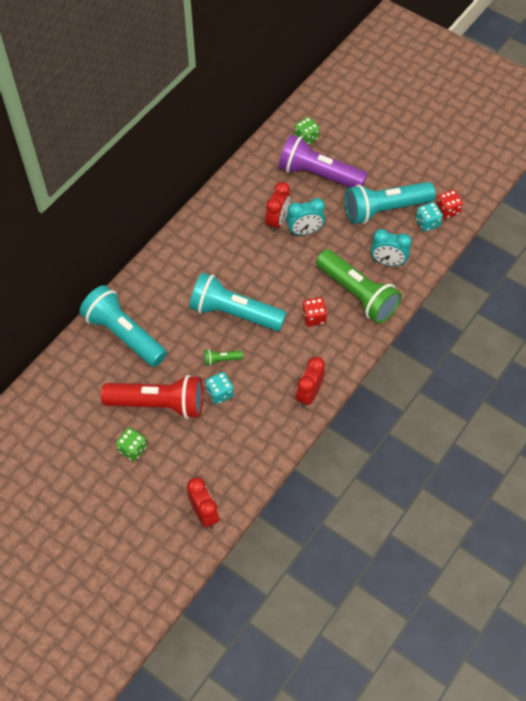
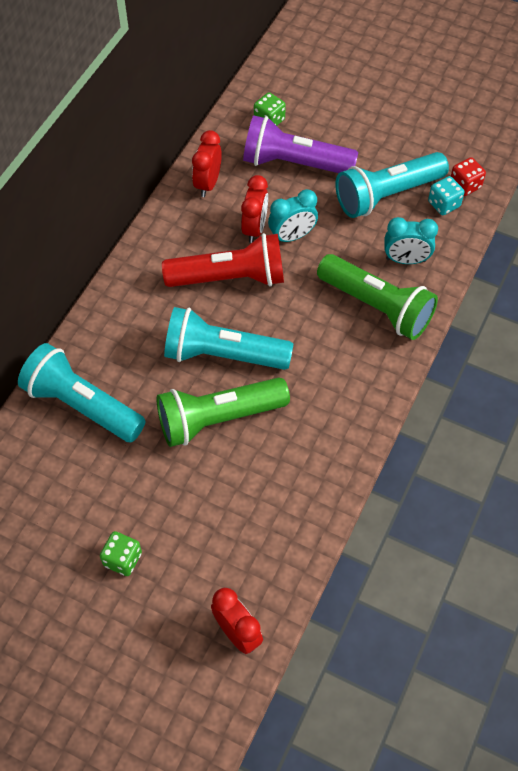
camera: 10 degrees left, 0 degrees up
(159, 404) = (146, 491): red flashlight -> red flashlight (230, 278)
(220, 393) = (225, 464): turquoise dice -> none
(221, 360) = (218, 419): green flashlight -> green flashlight, size x2.50
(309, 394) = (343, 446): red clock -> red clock (208, 184)
(314, 317) = (327, 345): red dice -> none

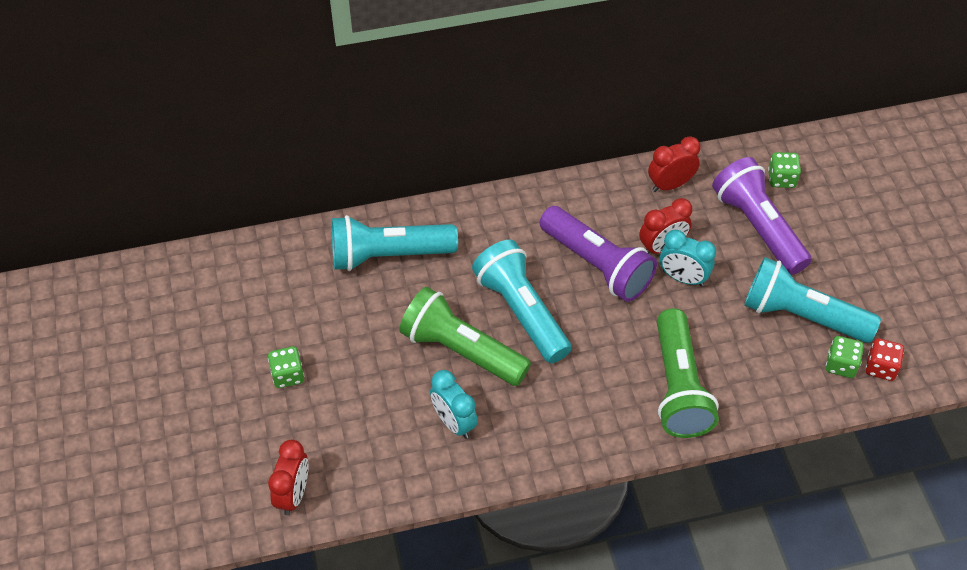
camera: 50 degrees right, 5 degrees down
(82, 405) = (388, 255): turquoise flashlight -> turquoise flashlight turned 90 degrees counterclockwise
(230, 278) = (597, 265): red flashlight -> purple flashlight
(406, 260) = (749, 376): turquoise clock -> turquoise clock (454, 422)
(444, 204) = (841, 365): turquoise dice -> green dice

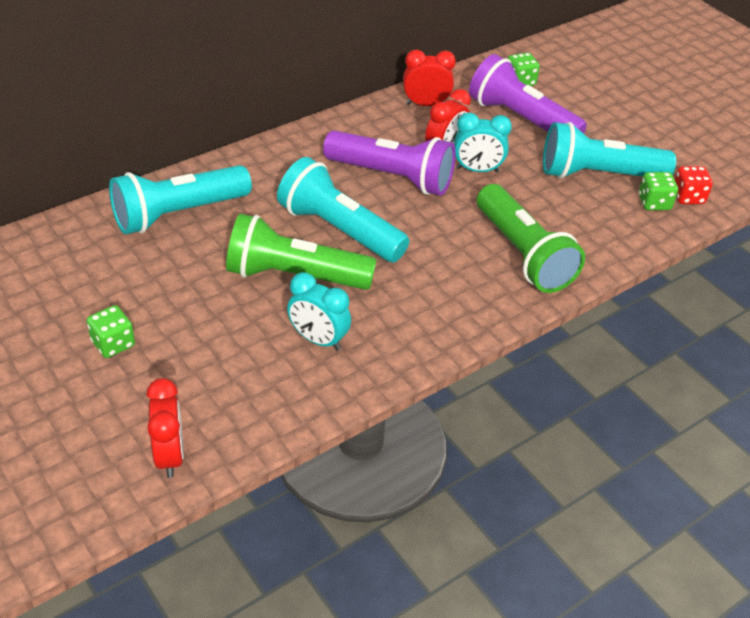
camera: 25 degrees left, 10 degrees down
(670, 185) = (425, 104): red clock -> red clock turned 45 degrees clockwise

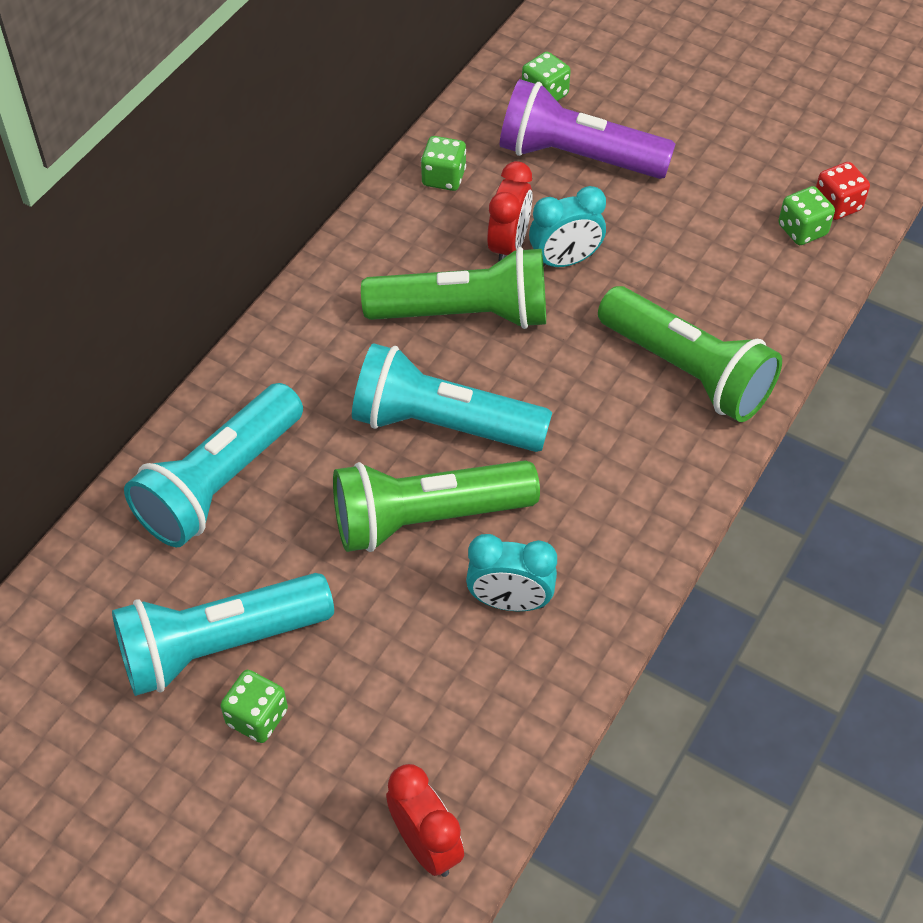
camera: 20 degrees left, 10 degrees up
(392, 177) = (464, 314): purple flashlight -> green flashlight
(425, 104) = (443, 177): red clock -> green dice
(598, 175) = (715, 211): turquoise flashlight -> turquoise flashlight (219, 645)

